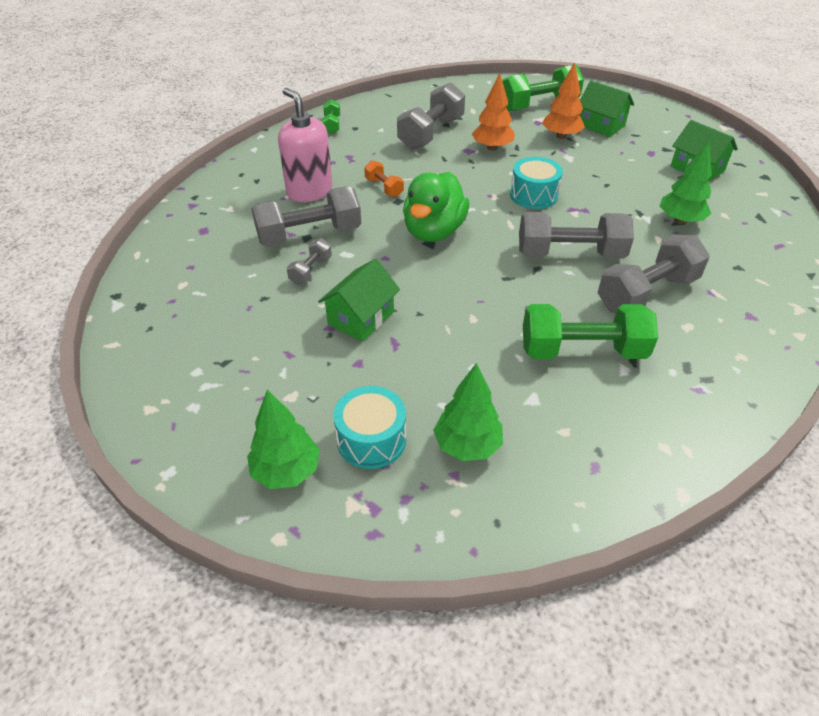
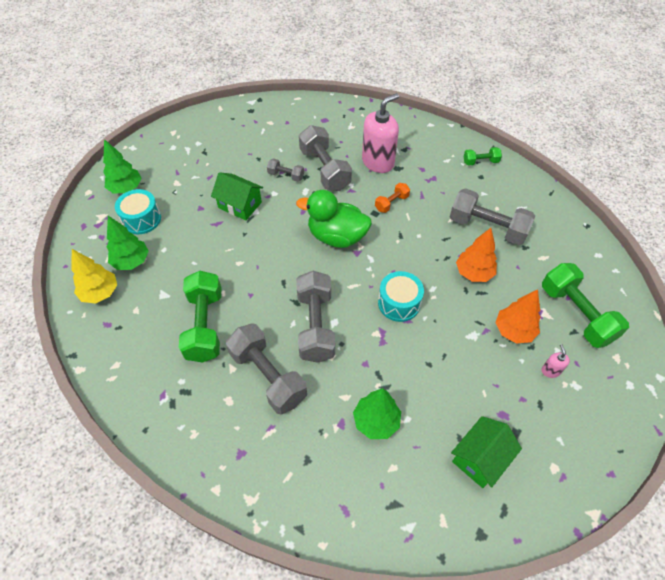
camera: 85 degrees right, 10 degrees up
(534, 483) = (100, 293): none -> yellow tree
(601, 125) = (550, 371): green house -> pink soap dispenser

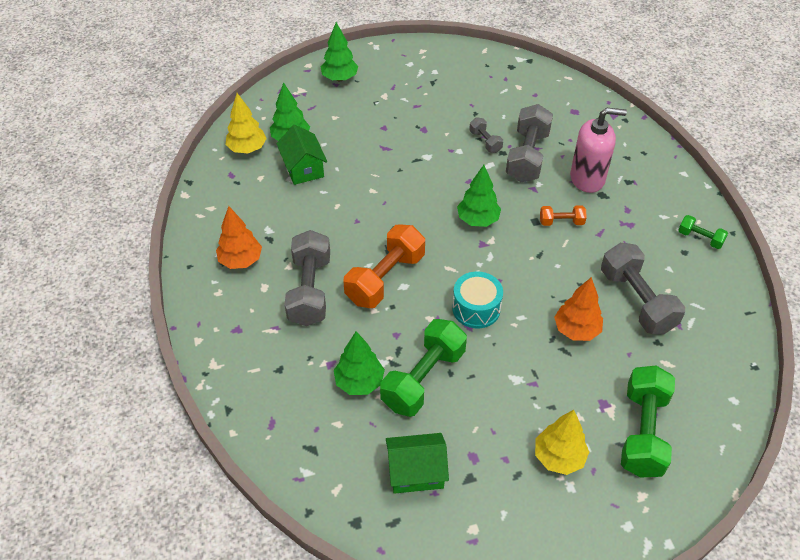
camera: 40 degrees right, 5 degrees down
(141, 219) = (329, 110): turquoise drum -> none
(205, 325) = (299, 221): green dumbbell -> green dumbbell (423, 378)
(240, 205) = (419, 144): green house -> green house (303, 168)
(315, 325) = (385, 278): grey dumbbell -> orange dumbbell
(336, 237) = (477, 220): green duck -> green tree
(513, 331) = (560, 402): orange tree -> orange tree (240, 261)
(550, 371) = (558, 457): pink soap dispenser -> yellow tree

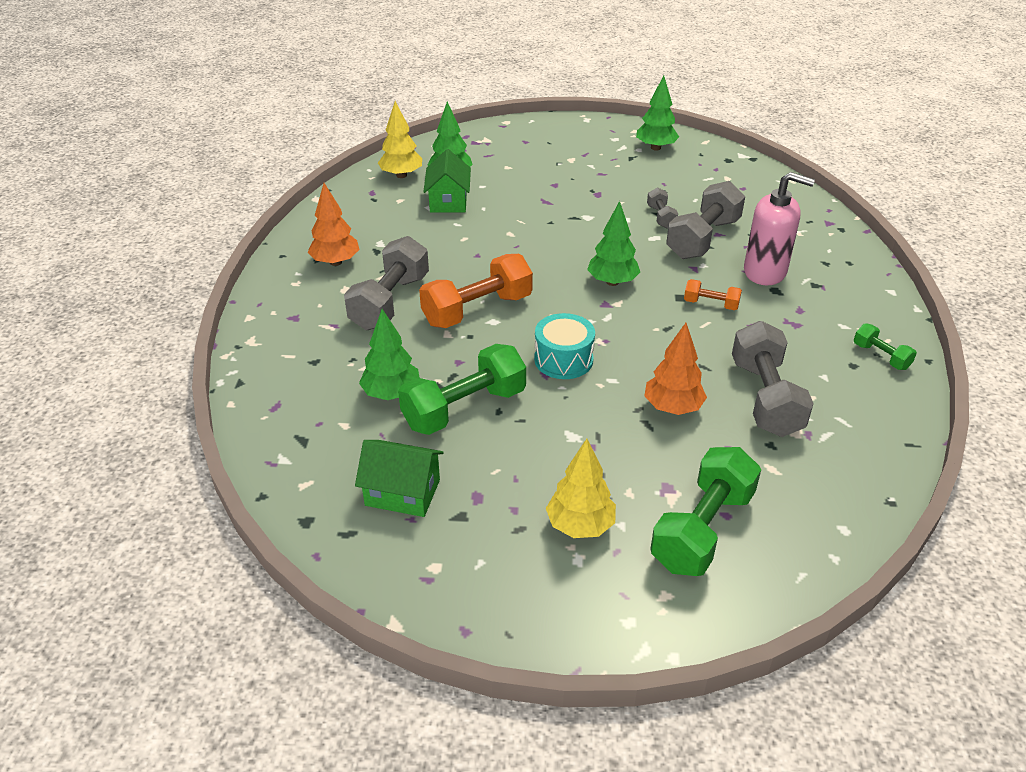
camera: 20 degrees right, 10 degrees down
(340, 78) = (532, 137): green tree -> green tree (655, 148)

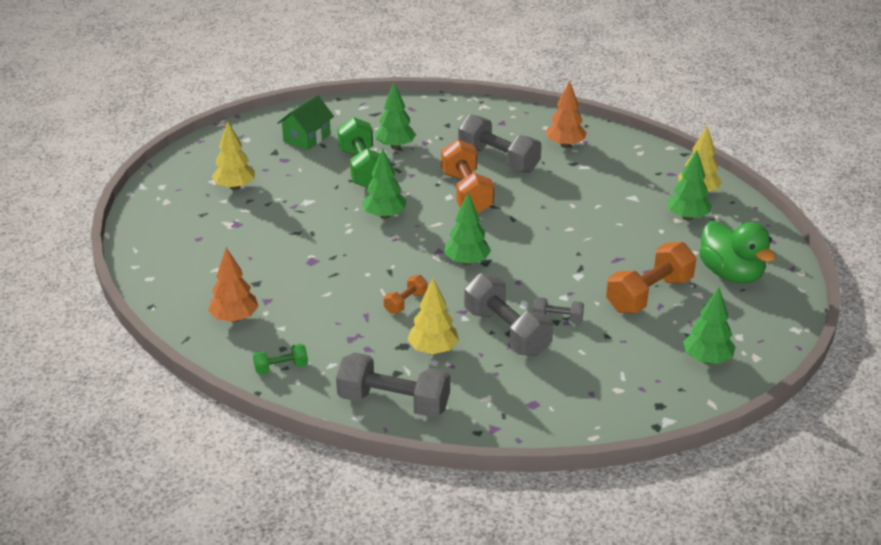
camera: 110 degrees right, 5 degrees down
(448, 201) = (639, 208): green house -> none
(530, 148) = (731, 274): none -> green duck
(563, 359) = (384, 216): turquoise drum -> green tree
(589, 180) = (649, 294): none -> orange dumbbell
(672, 408) = (302, 247): orange tree -> orange tree (234, 318)
(702, 529) = (195, 226): green dumbbell -> none
(765, 272) = (433, 350): pink soap dispenser -> yellow tree
(765, 398) = (281, 290): grey dumbbell -> grey dumbbell (394, 402)

